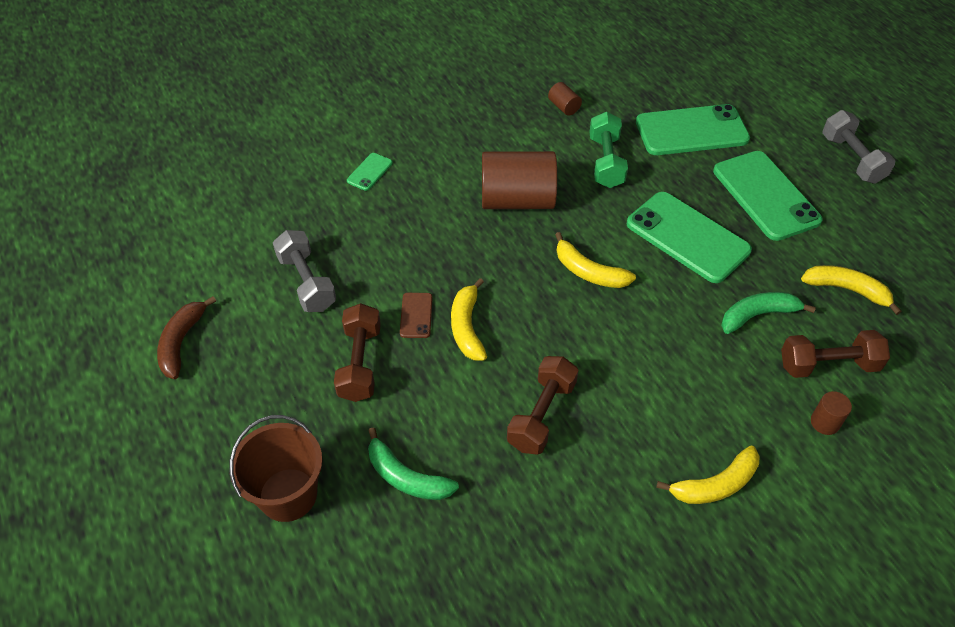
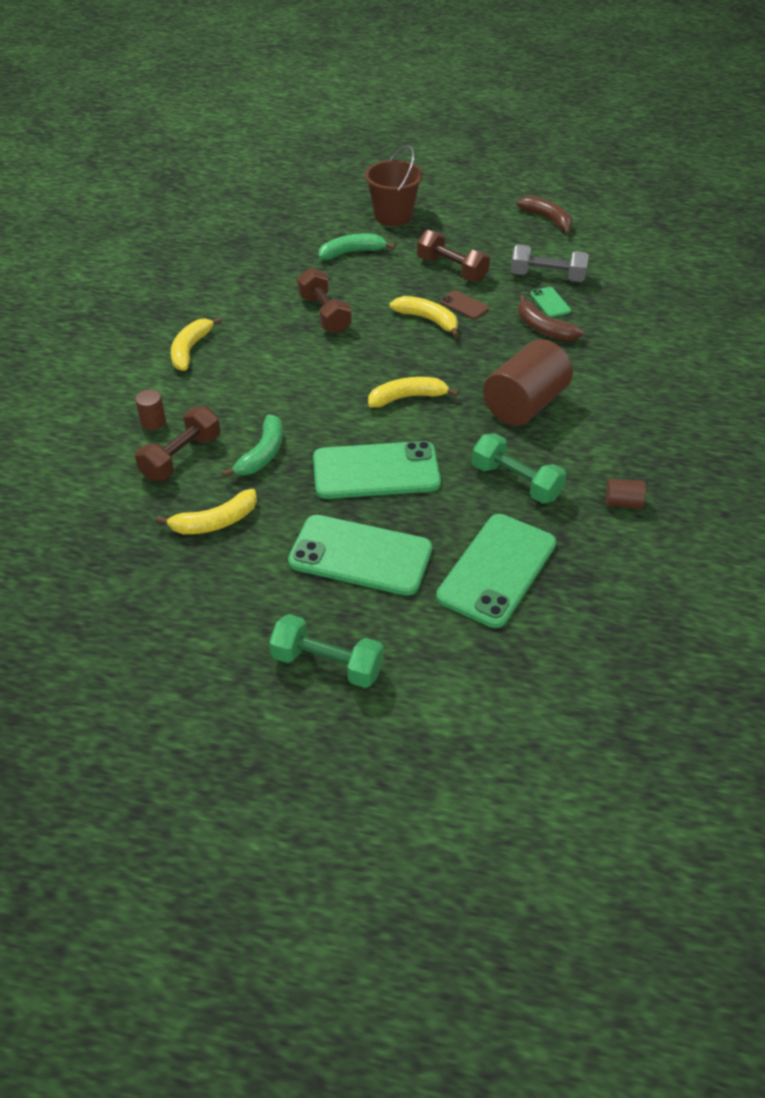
camera: 130 degrees right, 5 degrees down
(370, 172) = (641, 348): green phone -> green phone (550, 302)
(399, 242) = (543, 328): none -> brown banana
(852, 159) = (327, 664): grey dumbbell -> green dumbbell

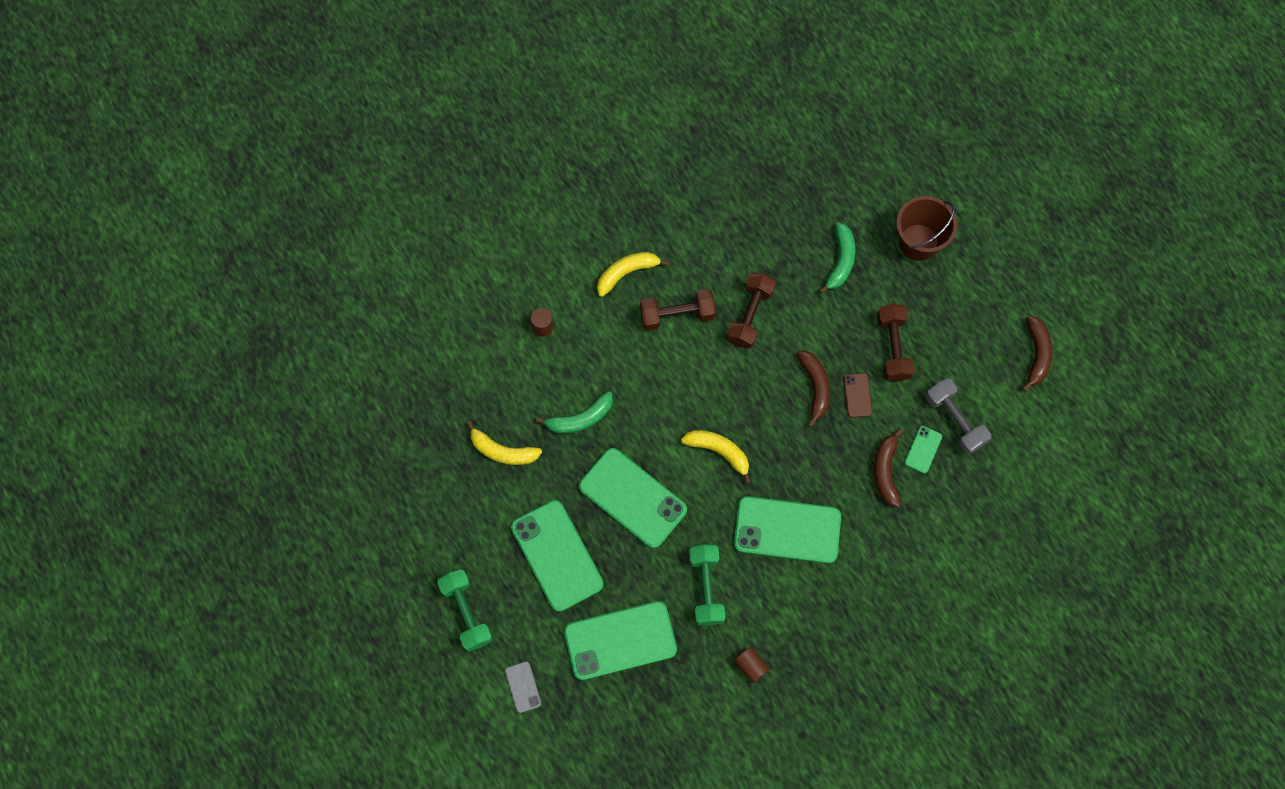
camera: 45 degrees right, 25 degrees up
(181, 457) = (531, 376): brown dumbbell -> brown dumbbell (677, 315)
(352, 252) = (840, 261): green banana -> green banana turned 75 degrees clockwise
(428, 320) = (815, 387): yellow banana -> brown banana
(458, 676) = (523, 687): none -> grey phone
(524, 405) = (787, 530): brown cylinder -> green phone

